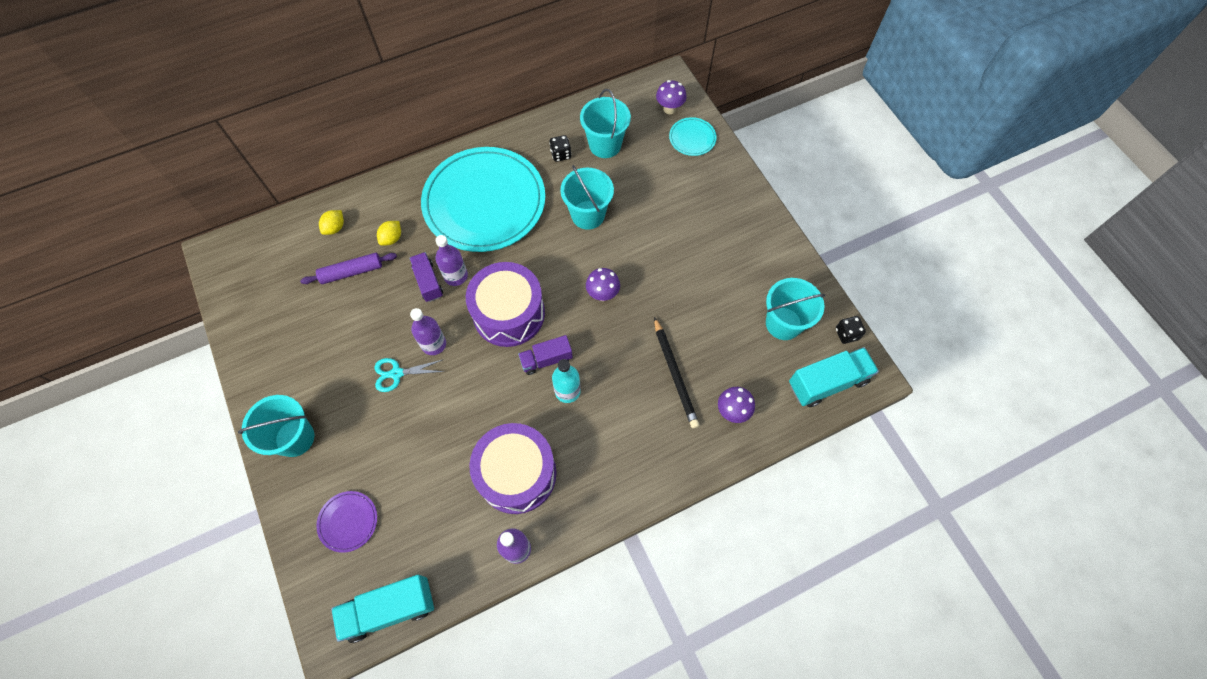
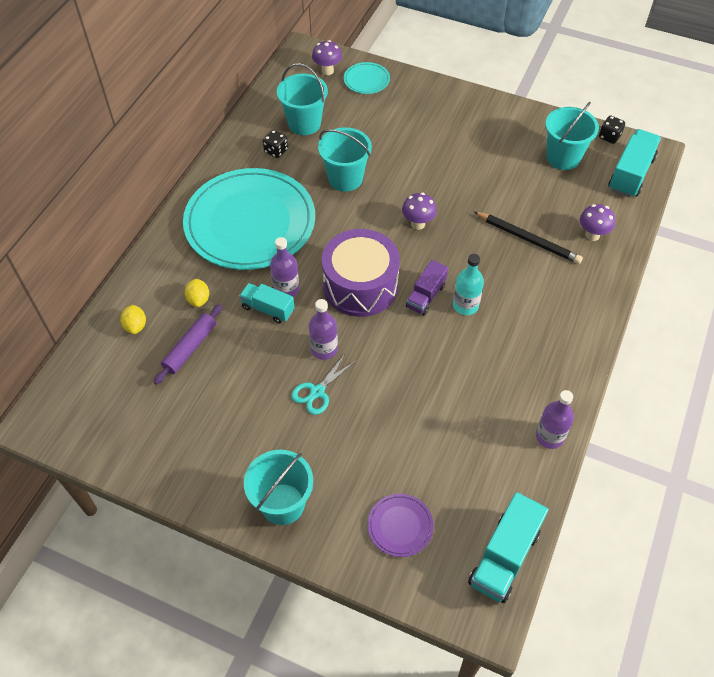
camera: 40 degrees left, 10 degrees down
(428, 282) = (268, 309): purple truck -> turquoise truck
(517, 474) = (492, 387): purple drum -> none

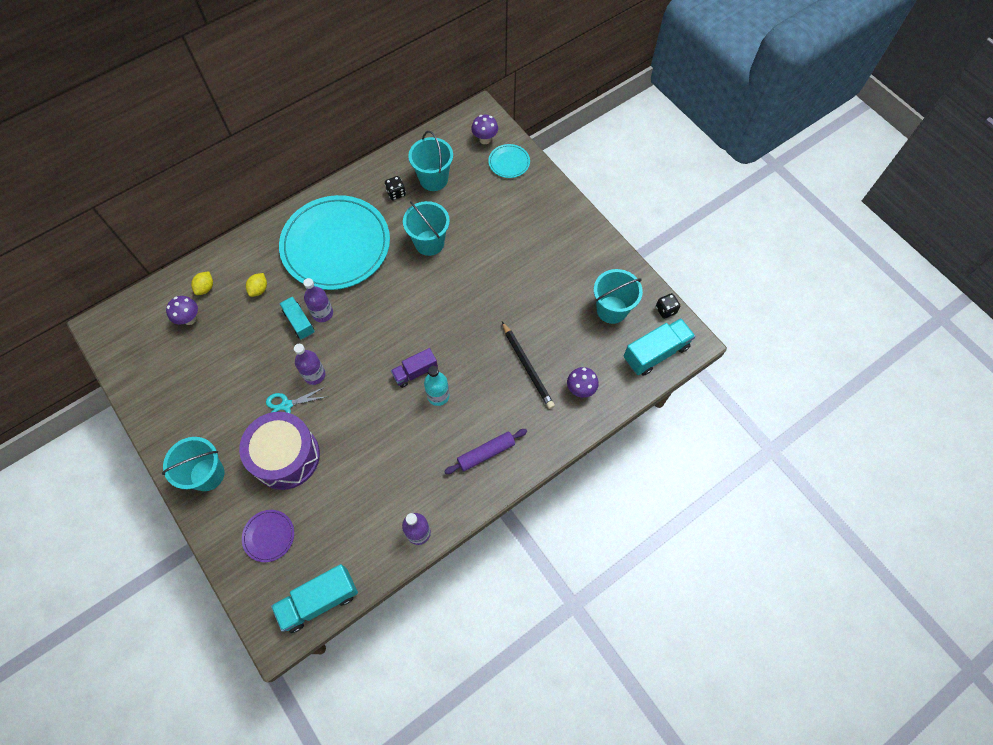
camera: 30 degrees right, 10 degrees up
(190, 348) = (228, 324): purple rolling pin -> purple rolling pin (486, 453)
(360, 285) = (375, 338): purple drum -> purple drum (286, 456)
(418, 224) = (454, 309): purple mushroom -> purple mushroom (189, 319)

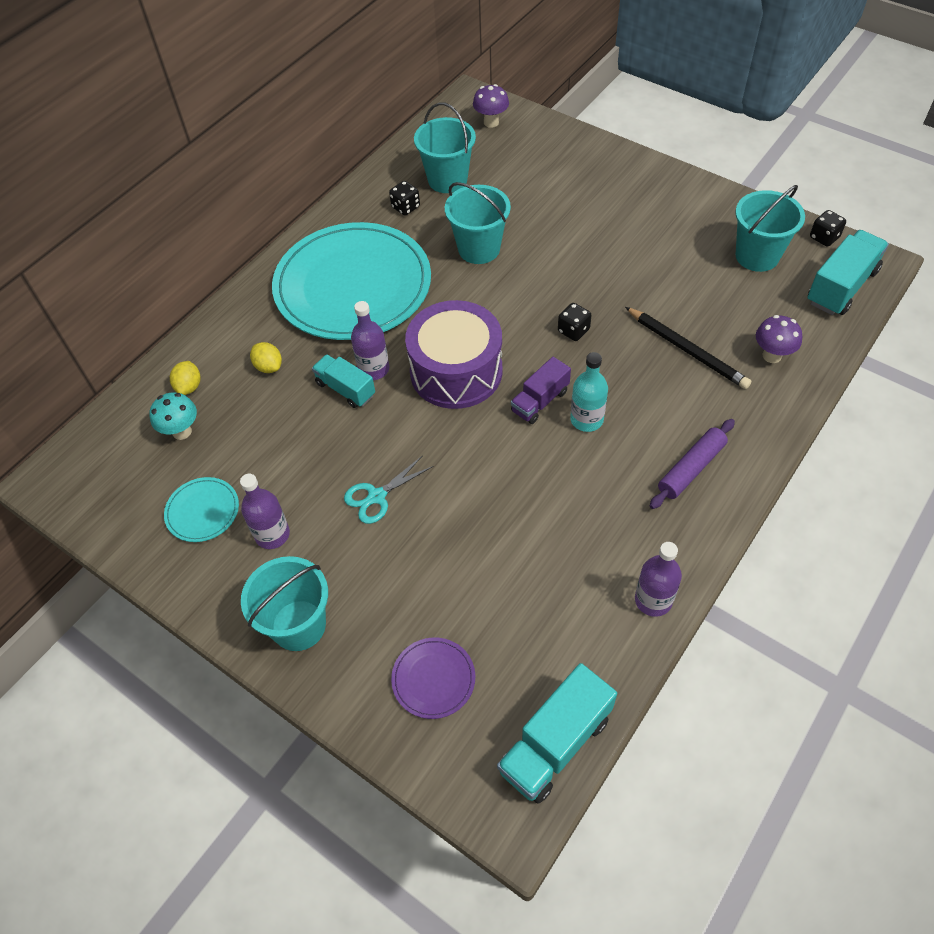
camera: 15 degrees left, 10 degrees down
(189, 319) = (182, 431): purple mushroom -> turquoise mushroom
(259, 289) = (269, 366): yellow lemon -> yellow lemon turned 45 degrees counterclockwise
(286, 456) = (407, 563): purple drum -> purple drum (456, 371)
(314, 375) = (399, 446): purple bottle -> purple bottle (272, 534)
(461, 327) = (573, 330): none -> black dice
(509, 162) = (535, 137): turquoise plate -> turquoise plate (202, 511)

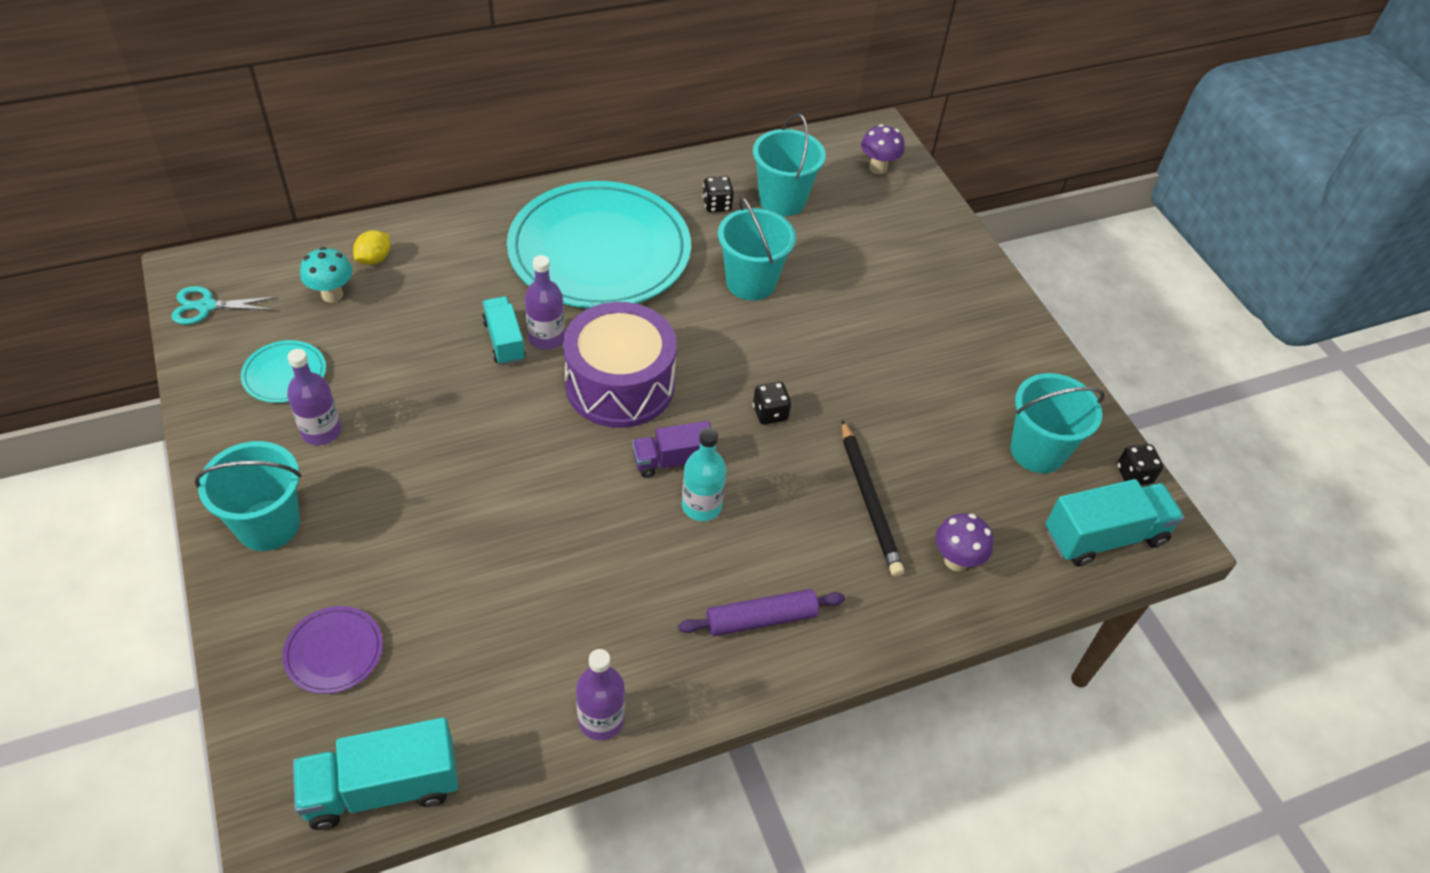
camera: 25 degrees right, 5 degrees down
(269, 366) = (457, 281): yellow lemon -> none
(377, 497) = (440, 455): turquoise scissors -> turquoise scissors (206, 306)

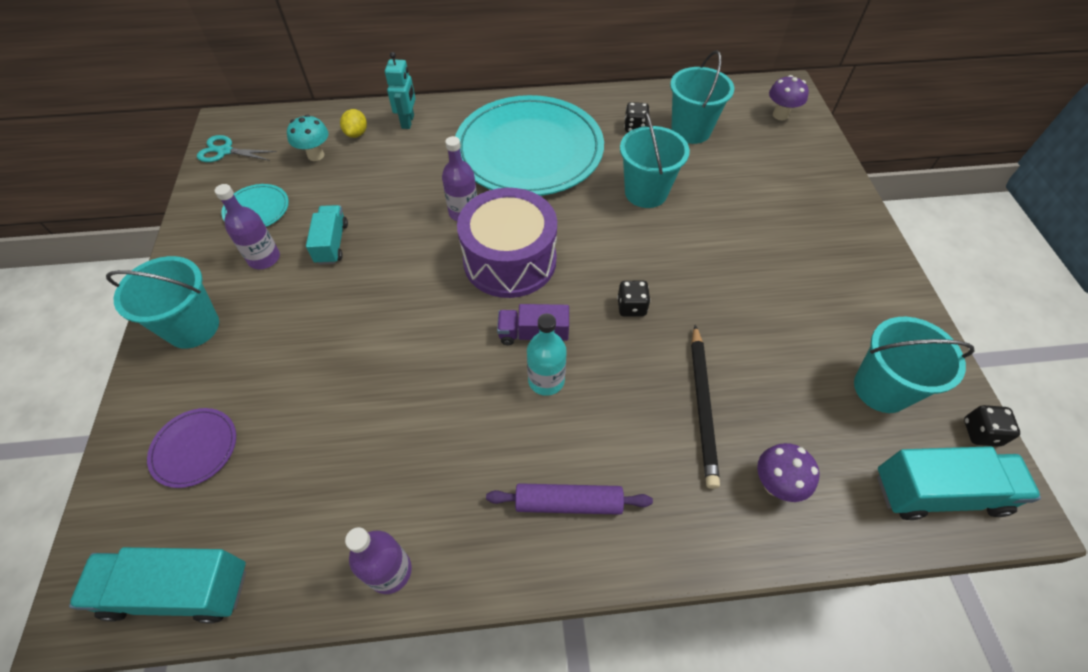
camera: 20 degrees right, 5 degrees up
(374, 259) = (357, 133): yellow lemon -> yellow lemon turned 45 degrees counterclockwise
(435, 234) = (408, 122): none -> turquoise robot
(504, 341) = (430, 210): turquoise truck -> turquoise truck (332, 243)

